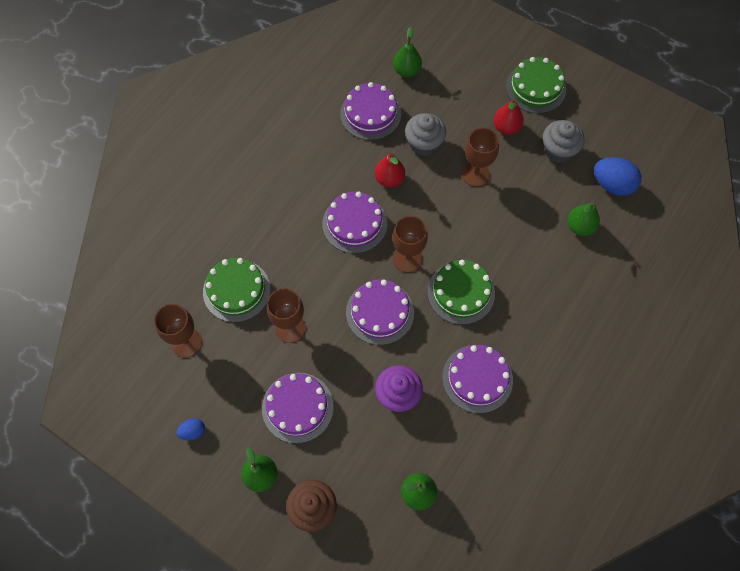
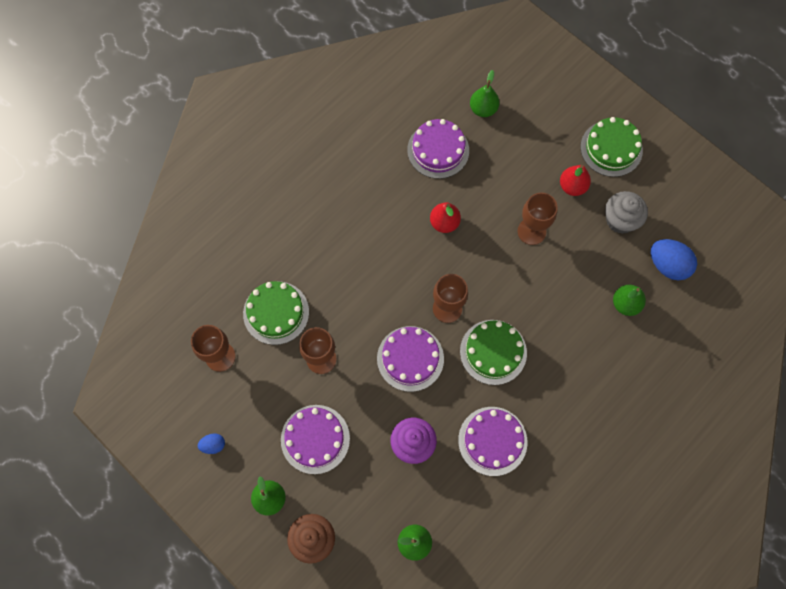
camera: 10 degrees right, 5 degrees up
(354, 224) = (402, 263): purple cake -> none
(424, 144) = (486, 191): grey cupcake -> none

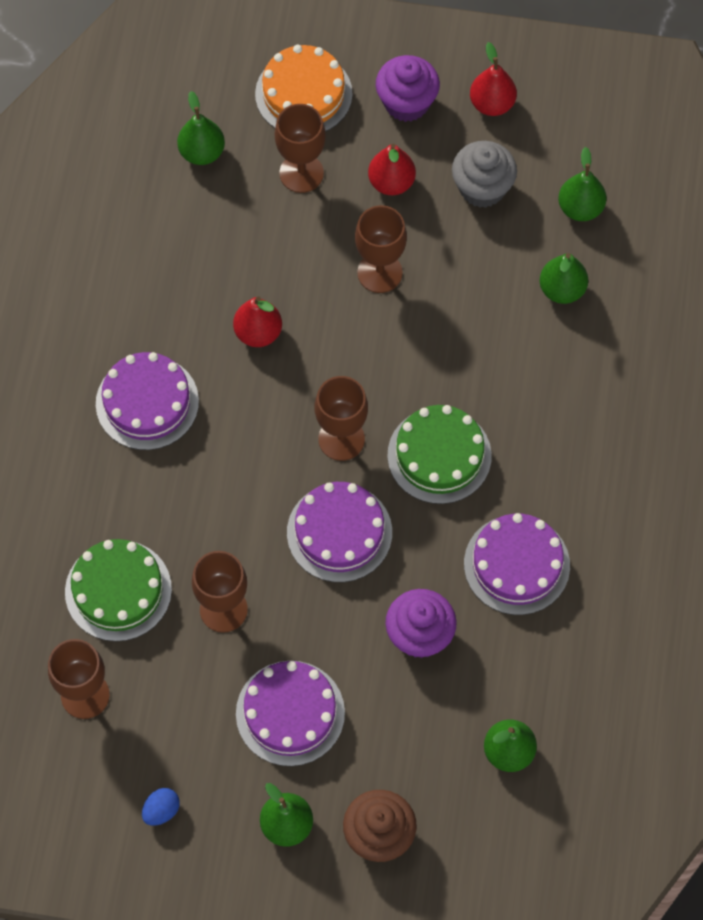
camera: 35 degrees left, 5 degrees down
(438, 150) = (180, 243): purple cake -> purple cake (147, 402)
(527, 152) = (301, 173): none -> brown goblet
(558, 110) = (303, 94): none -> orange cake
(611, 148) = (406, 103): green cake -> purple cupcake
(658, 177) = (492, 104): none -> red pear
(668, 265) = (580, 208): blue egg -> green pear

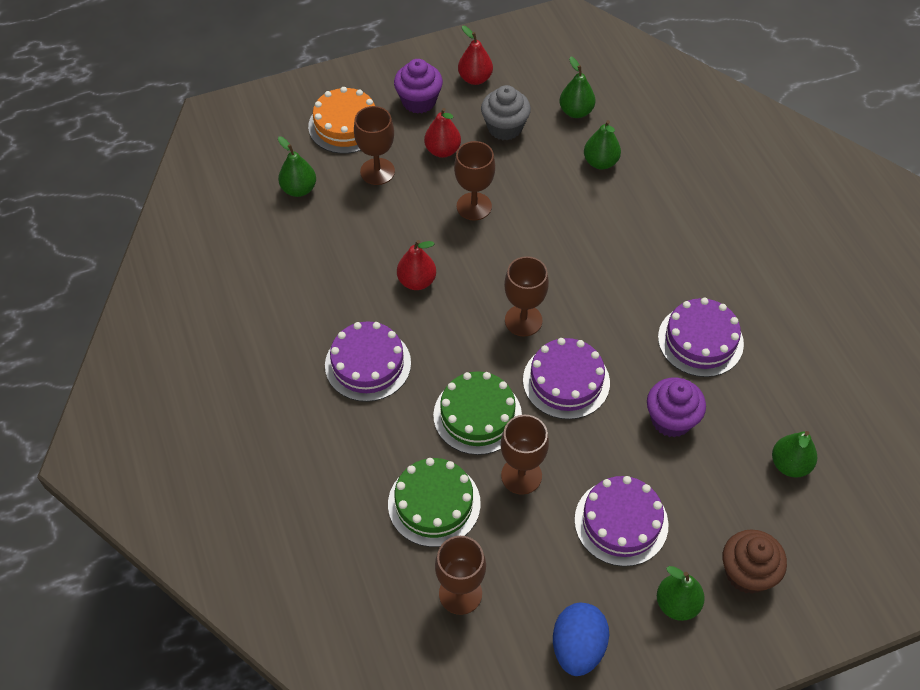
camera: 30 degrees left, 10 degrees down
(161, 811) = (578, 647): blue egg -> blue egg, size x1.92
(439, 455) = (597, 298): green cake -> green cake (477, 415)

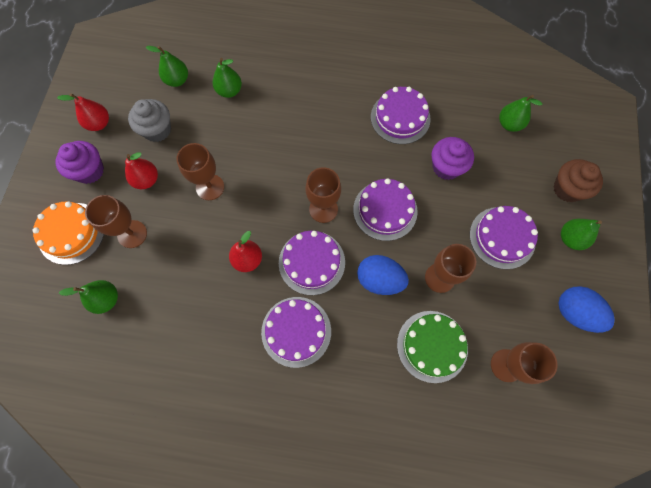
camera: 60 degrees left, 15 degrees up
(453, 340) = (311, 262): none -> purple cake
(477, 415) = (379, 280): green cake -> blue egg

